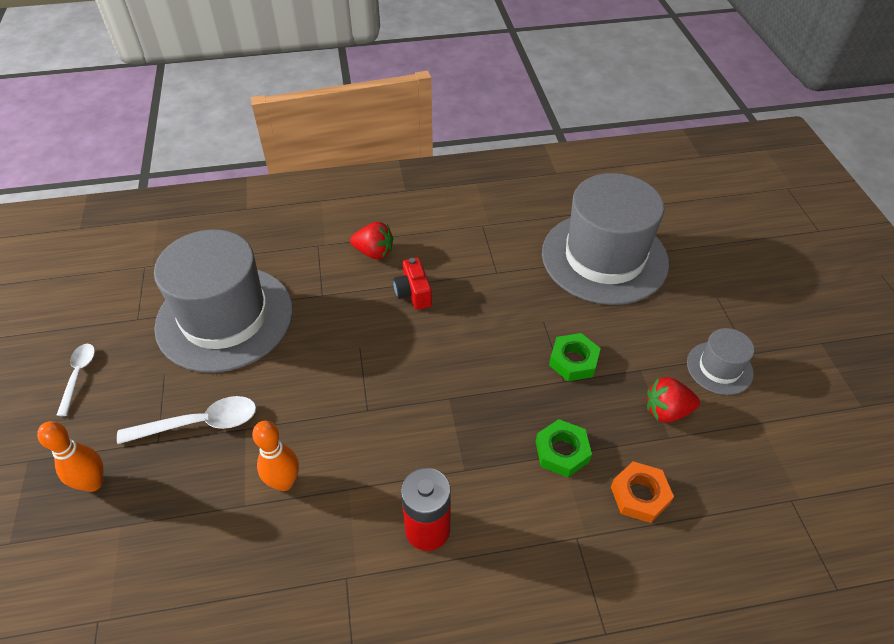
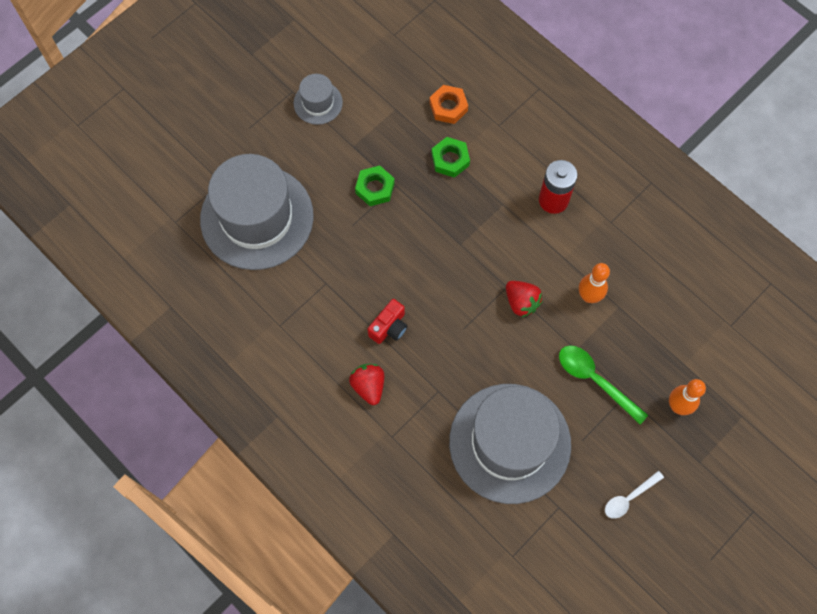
camera: 125 degrees left, 20 degrees up
(200, 423) = (595, 380): white spoon -> green spoon
(667, 411) = (376, 118): red strawberry -> red strawberry (521, 302)

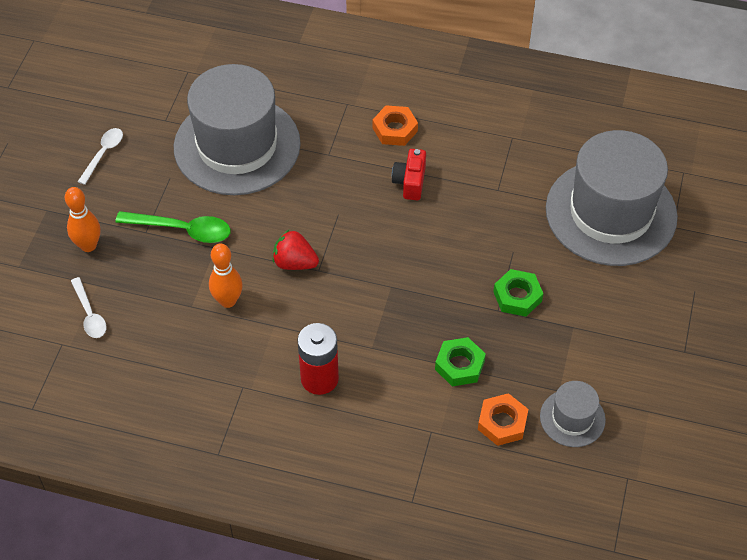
camera: 150 degrees right, 15 degrees down
(318, 103) = (647, 353): grey hat -> grey hat (572, 418)
(368, 386) = (395, 129): red strawberry -> orange nut
(700, 340) = (90, 314): none -> white spoon

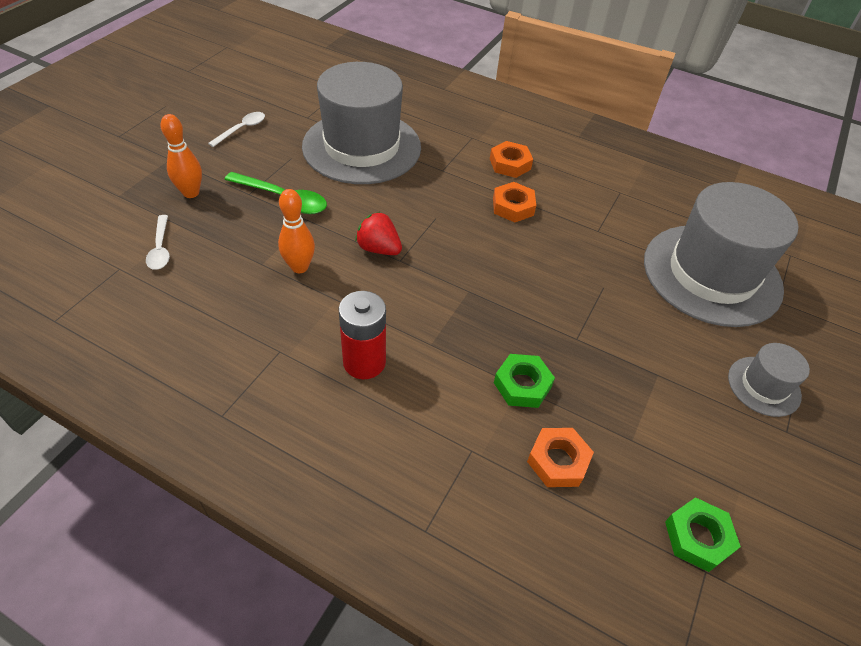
camera: 10 degrees right, 5 degrees down
(410, 182) = (513, 207): red camera -> orange nut
(517, 296) = (600, 330): green nut -> green nut (698, 537)
(572, 418) = (644, 476): grey hat -> grey hat (764, 386)

